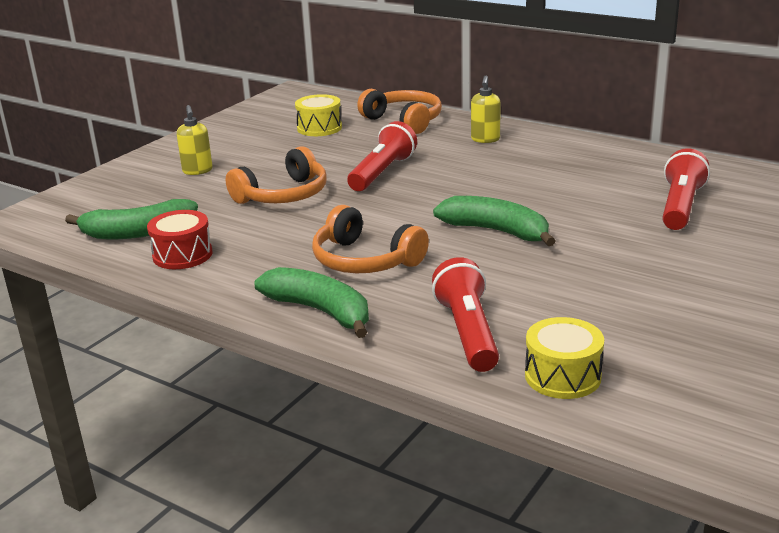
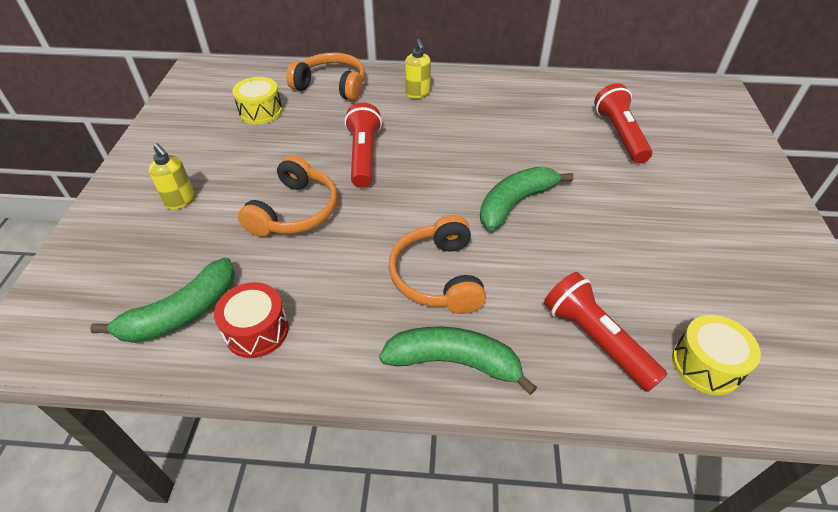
camera: 30 degrees left, 20 degrees up
(365, 260) = (438, 276): orange headphones -> orange headphones turned 75 degrees clockwise
(496, 231) = (515, 203): green banana -> green banana turned 45 degrees counterclockwise

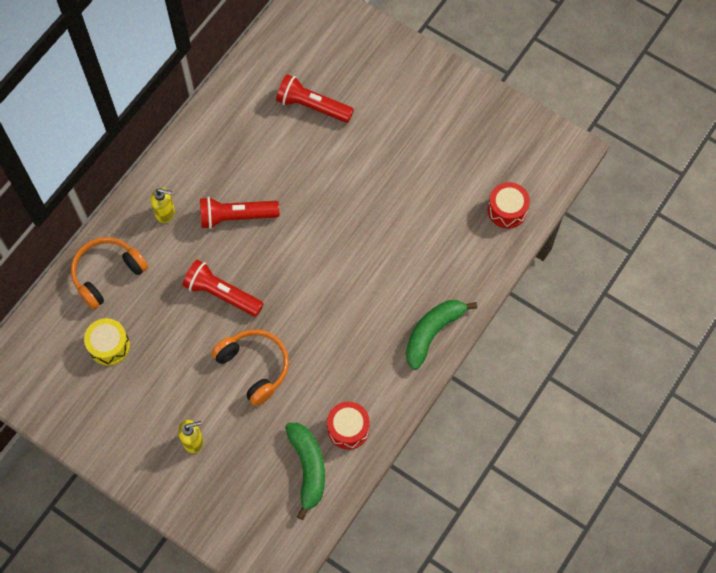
camera: 60 degrees left, 20 degrees up
(438, 276) = (368, 307): orange headphones -> none
(515, 203) = (335, 223): green banana -> none
(595, 339) = (461, 252): red flashlight -> red flashlight (236, 216)
(706, 365) = (507, 210): yellow drum -> red drum

